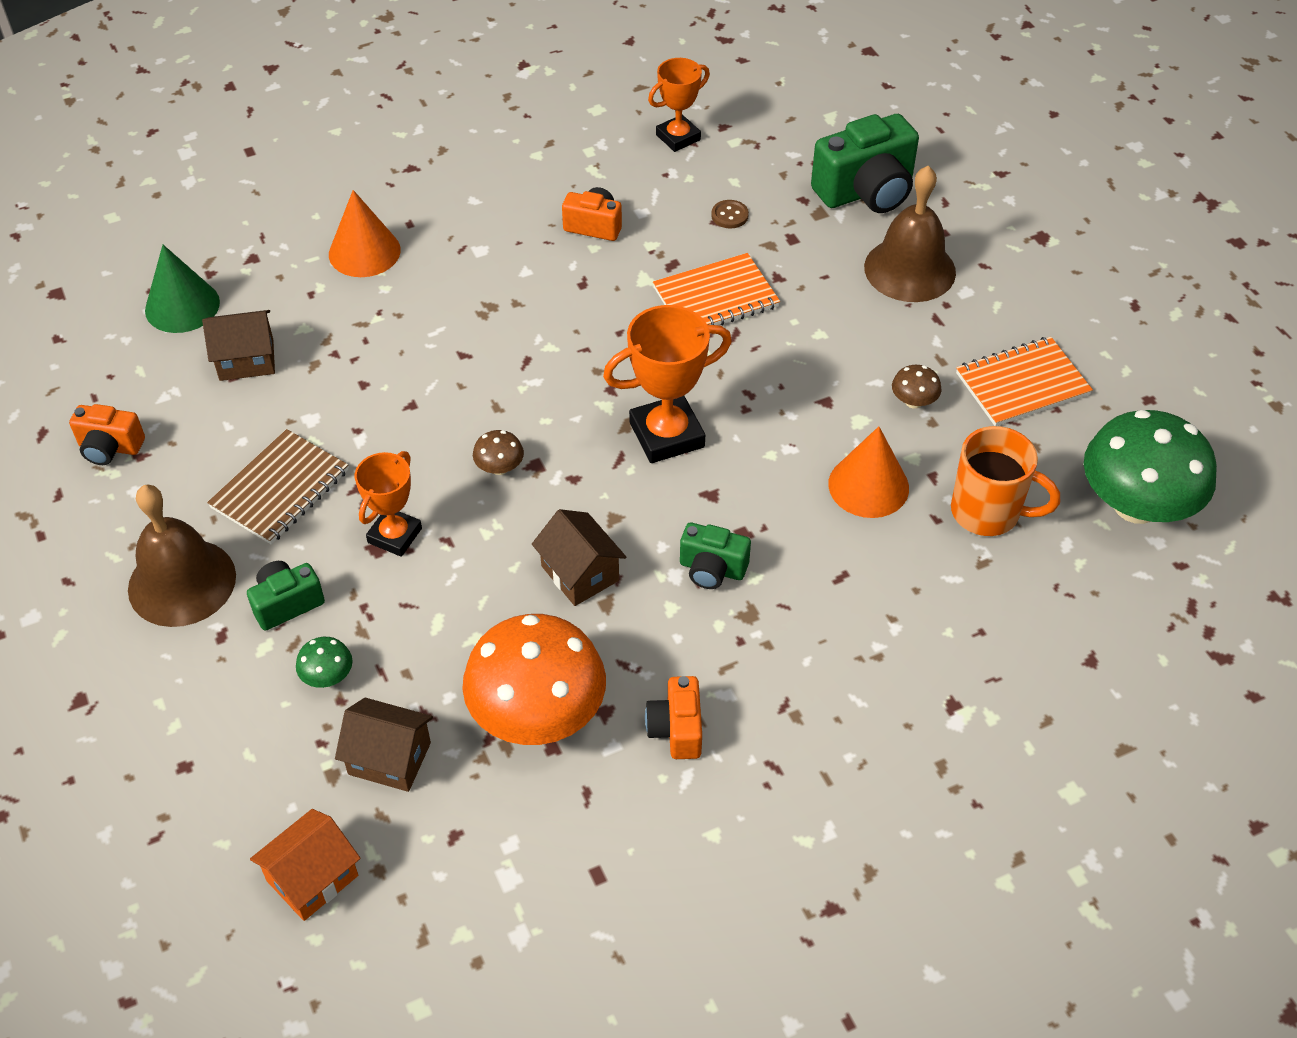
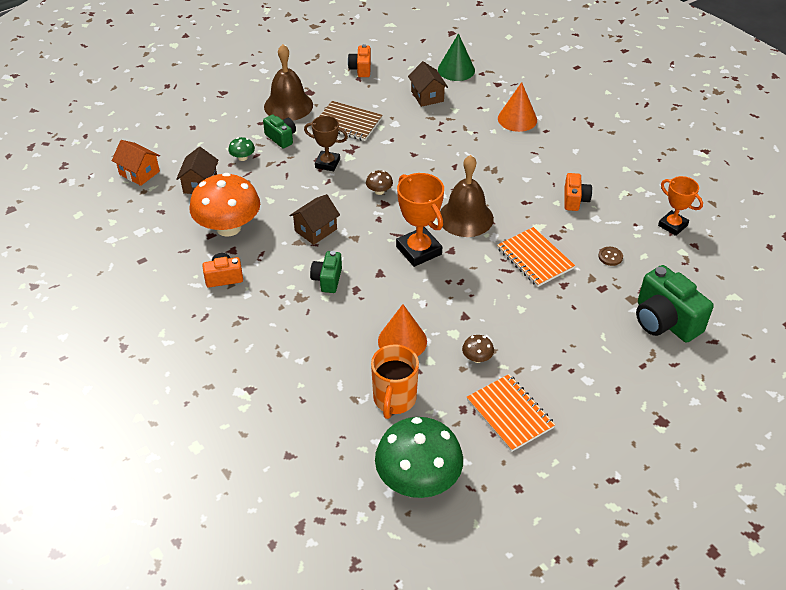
camera: 80 degrees right, 5 degrees down
(395, 535) = (327, 163): orange trophy -> brown trophy
(909, 269) = (597, 349): brown bell -> brown bell (465, 217)

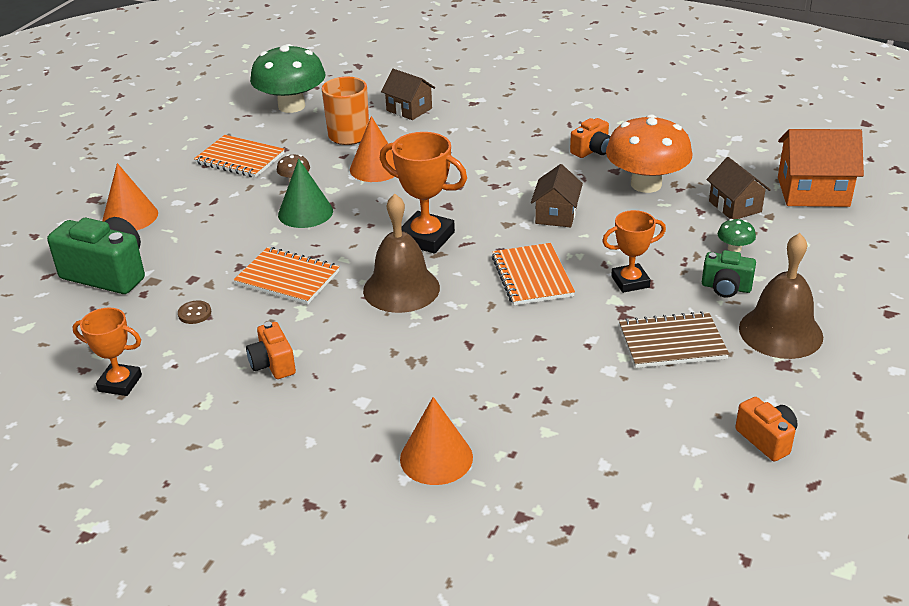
camera: 150 degrees right, 10 degrees down
(139, 173) = (813, 192): orange house -> orange house, size x1.56
(327, 163) = (630, 282): brown trophy -> orange trophy
(327, 279) = (494, 183): green camera -> none
(379, 191) = (532, 276): brown mushroom -> orange notebook
(427, 96) = (611, 436): brown house -> brown house (409, 109)
(456, 70) = (617, 514): green cone -> green cone (305, 212)
(633, 380) = (130, 216): none -> orange cone

